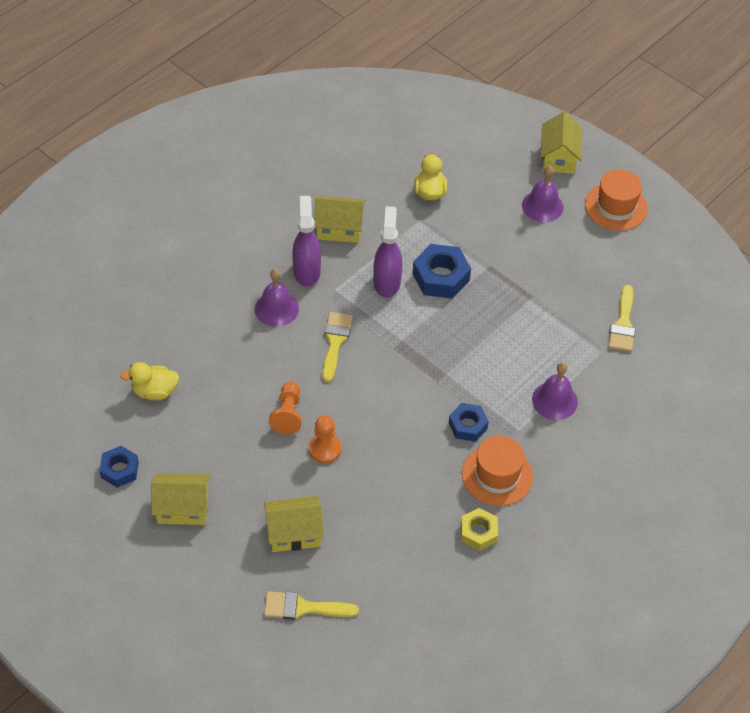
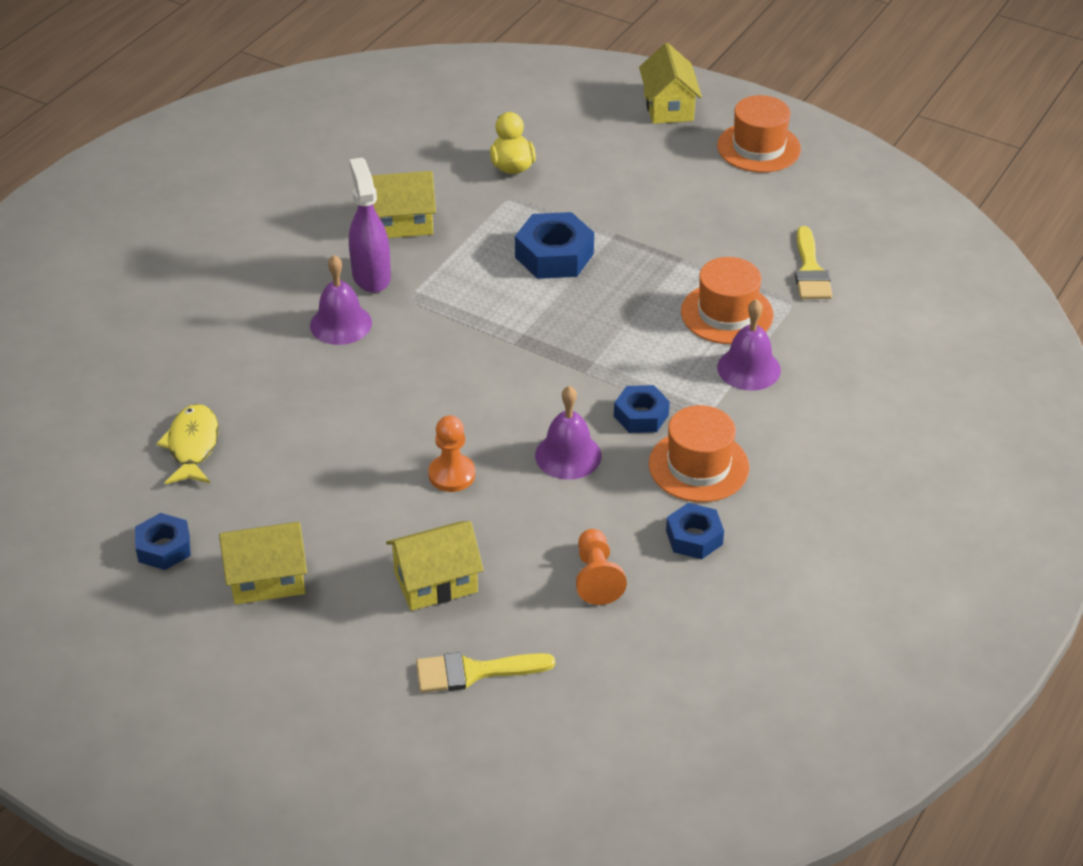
camera: 10 degrees left, 10 degrees down
(154, 391) = (192, 446): yellow duck -> yellow fish
(288, 414) = (389, 442): orange pawn -> orange pawn (596, 577)
(335, 342) = (432, 349): yellow brush -> none
(387, 282) = (483, 272): purple spray bottle -> none
(478, 532) = (694, 537): yellow nut -> blue nut
(542, 206) = (664, 160): purple bell -> purple bell (568, 455)
(552, 350) = (727, 313): none -> orange hat

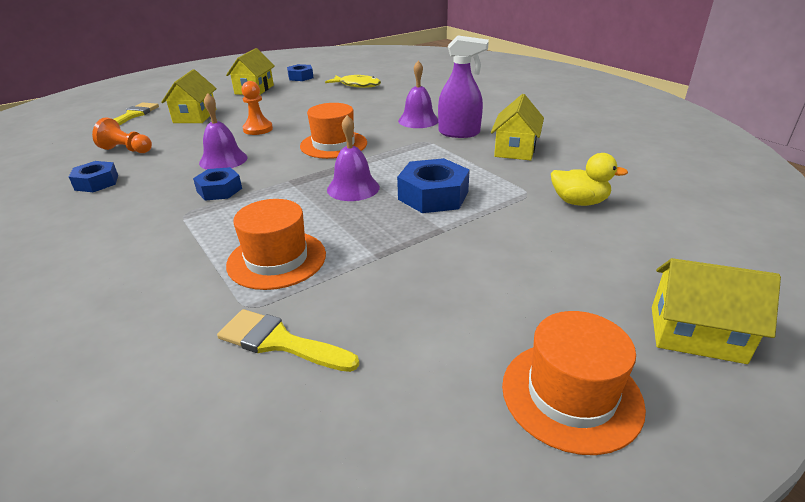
camera: 115 degrees right, 10 degrees down
(698, 466) = (144, 199): orange hat -> orange hat (333, 144)
(749, 368) = (199, 249): purple bell -> purple bell (353, 188)

